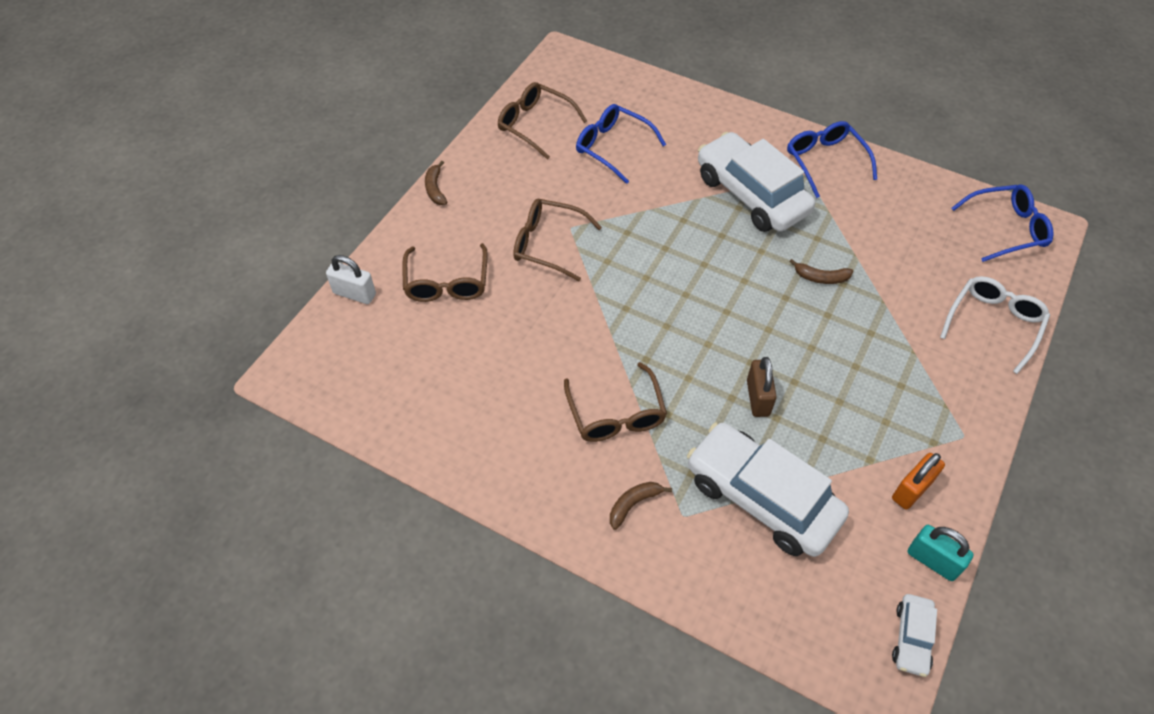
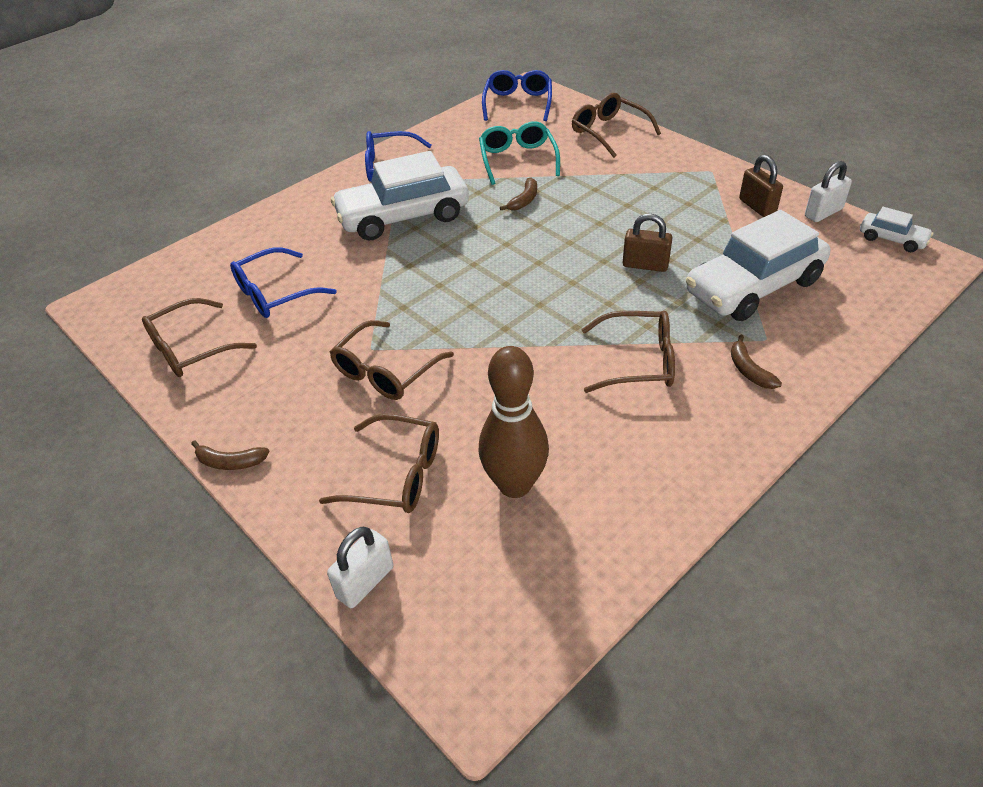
camera: 70 degrees left, 10 degrees down
(455, 356) = (515, 485): none -> brown bowling pin
(891, 255) = (518, 160): none -> turquoise glasses
(911, 490) = (757, 207): orange padlock -> brown padlock
(932, 561) = (823, 213): turquoise padlock -> white padlock
(993, 324) = (609, 132): white glasses -> brown glasses

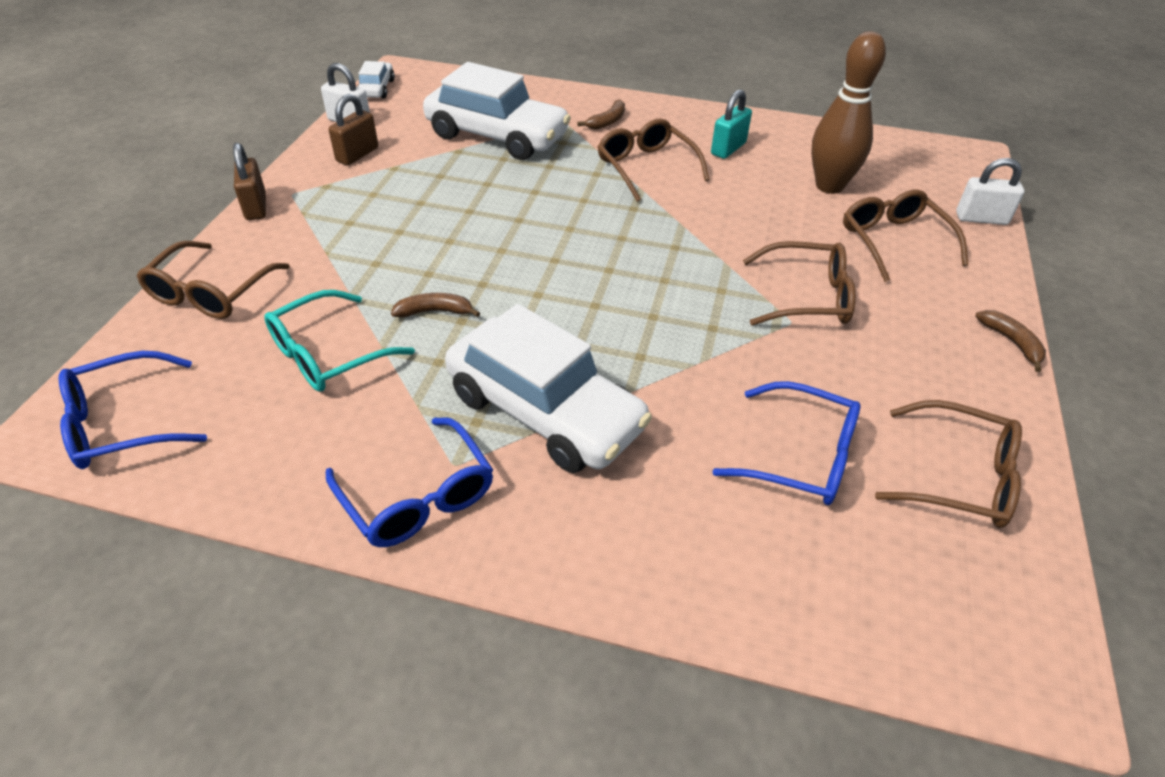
camera: 125 degrees left, 0 degrees up
(638, 441) = (728, 149): none -> turquoise padlock
(645, 265) = (507, 194): brown padlock -> brown padlock (256, 207)

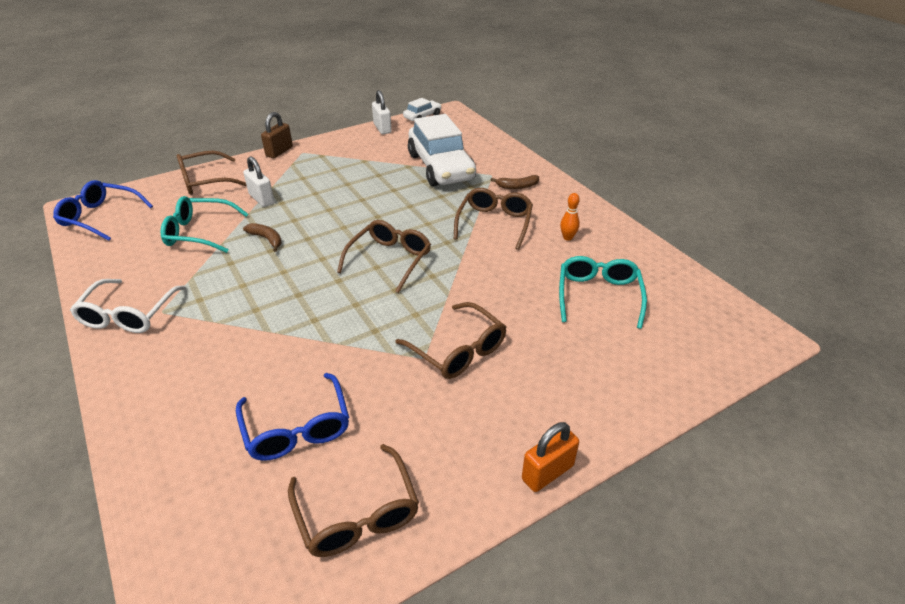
camera: 45 degrees right, 5 degrees down
(357, 155) = (359, 146): brown padlock -> none
(418, 497) = (129, 315): blue glasses -> white glasses
(545, 411) = (230, 315): white car -> none
(728, 149) = (567, 238): turquoise padlock -> orange bowling pin
(829, 186) = (598, 296): brown bowling pin -> turquoise glasses
(894, 241) = (581, 355): brown glasses -> brown glasses (389, 260)
(981, 218) = (684, 383): white padlock -> white padlock (261, 199)
(1011, 342) = (547, 472): brown banana -> orange padlock

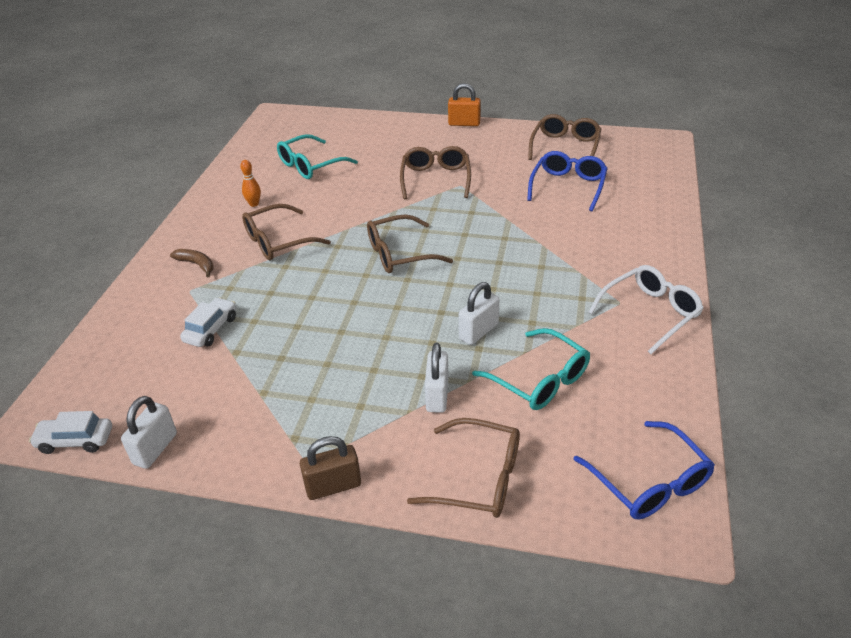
camera: 135 degrees left, 0 degrees up
(267, 239) = (478, 331): brown banana -> white padlock
(441, 167) = (211, 329): white car -> white car, size x0.46

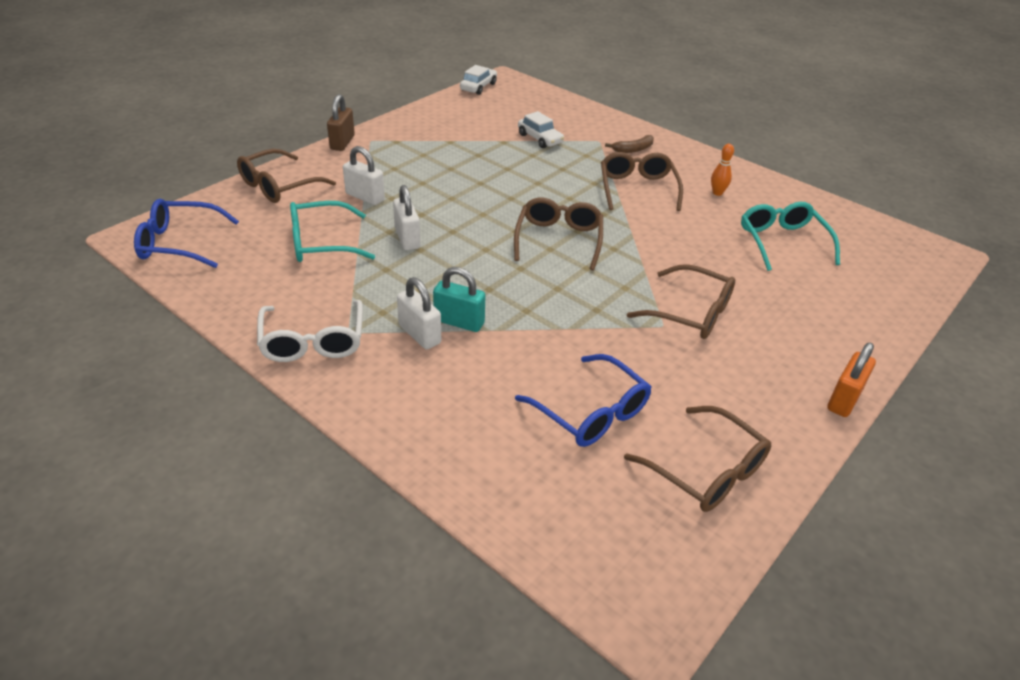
camera: 115 degrees right, 0 degrees up
(155, 449) = (443, 104): white padlock -> white padlock (419, 334)
(550, 259) = (459, 322): none -> turquoise padlock

